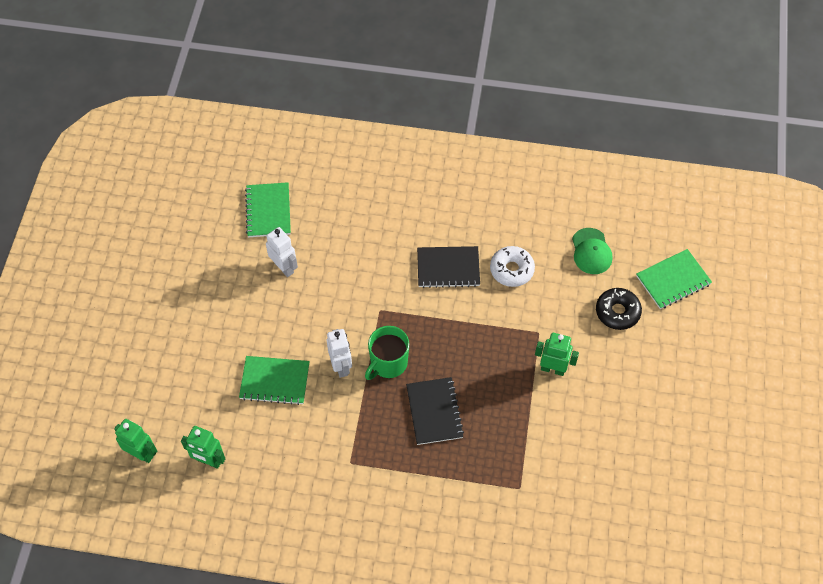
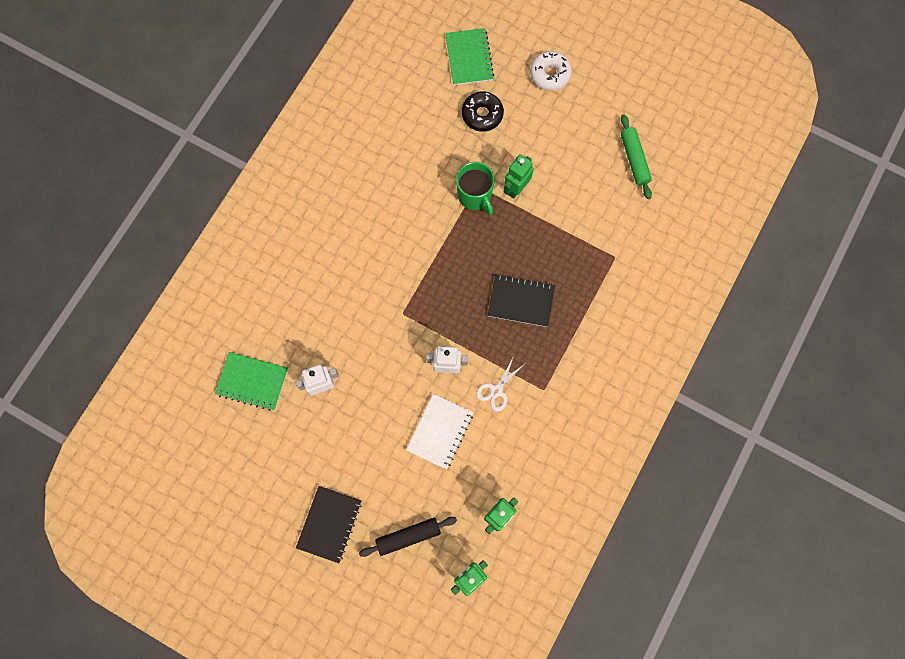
camera: 70 degrees left, 15 degrees up
(165, 387) = (408, 536): none -> black rolling pin
(274, 381) = (440, 431): green notebook -> white notebook
(333, 418) = (496, 390): none -> white scissors
(388, 363) = (459, 324): green mug -> green mug (475, 196)
(448, 268) = (383, 238): black notebook -> black notebook (329, 524)
(511, 270) = (406, 184): white donut -> white donut (550, 74)
(591, 251) = (414, 111): green cap -> none
(639, 474) = (634, 159): none -> green rolling pin

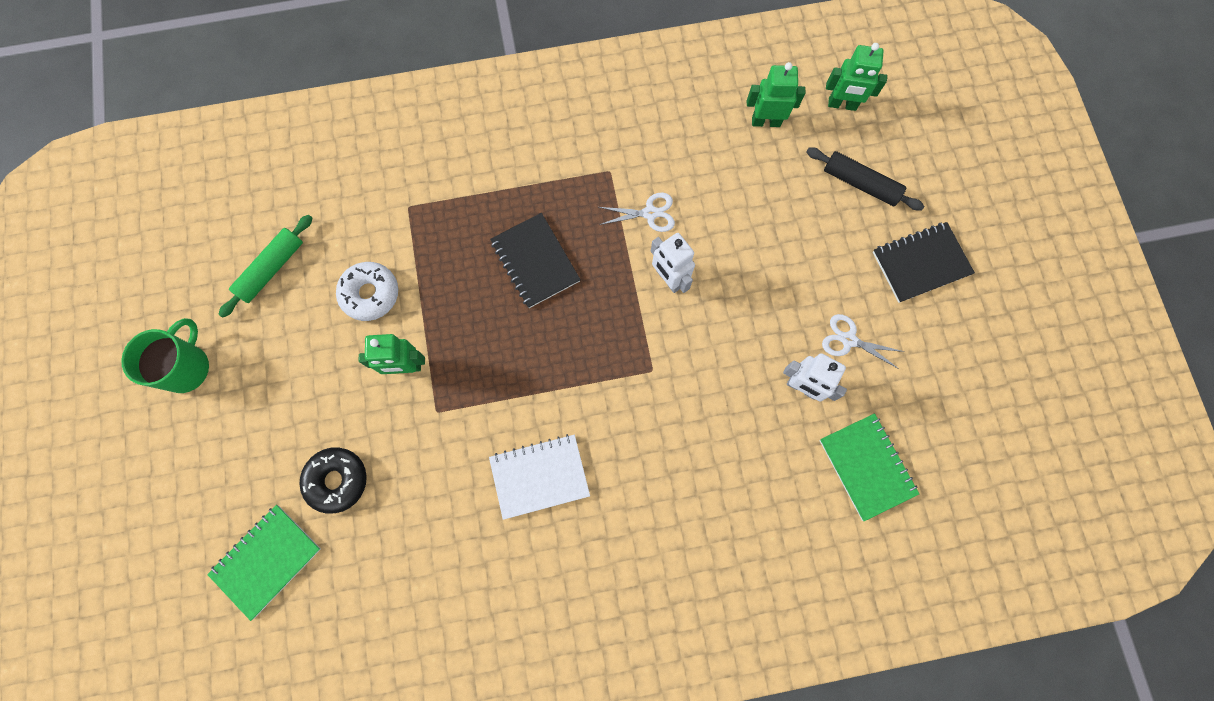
camera: 130 degrees left, 0 degrees up
(324, 437) = (849, 340): none -> white scissors
(440, 431) = (739, 233): white notebook -> white notebook (539, 476)
(475, 196) = (450, 405): green mug -> green mug (187, 367)
(550, 74) = (221, 443): white donut -> white donut (370, 294)

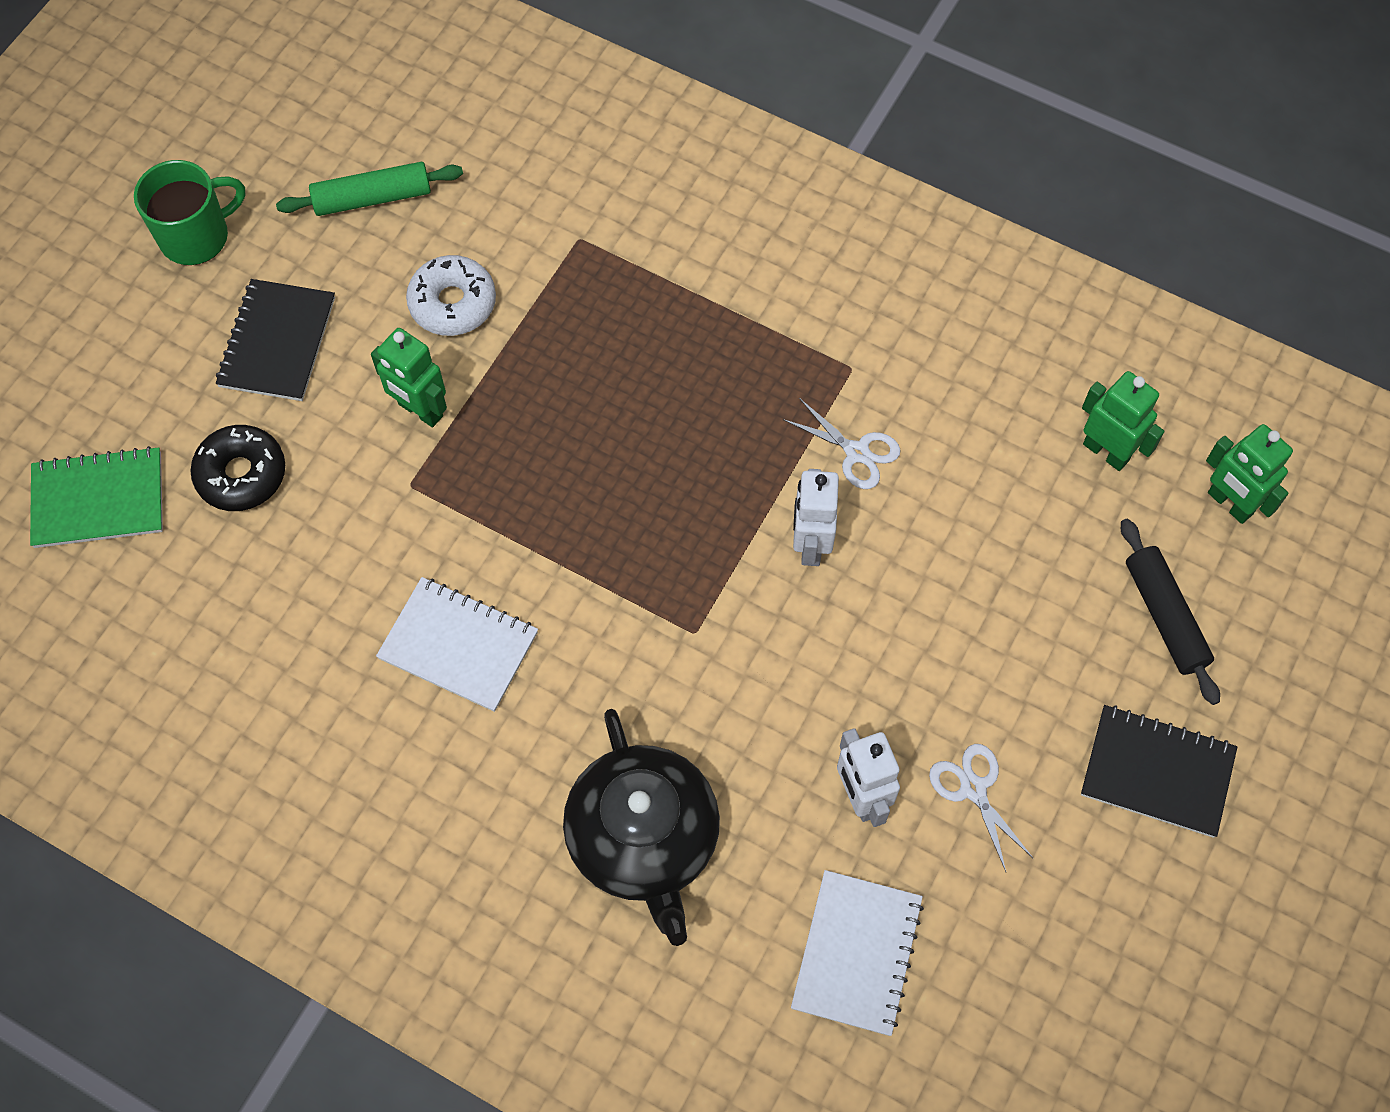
camera: 40 degrees right, 10 degrees down
(535, 261) = (669, 405): black notebook -> black notebook (277, 342)
(720, 497) = (644, 838): none -> black teapot
(867, 466) = (857, 953): green notebook -> white notebook

